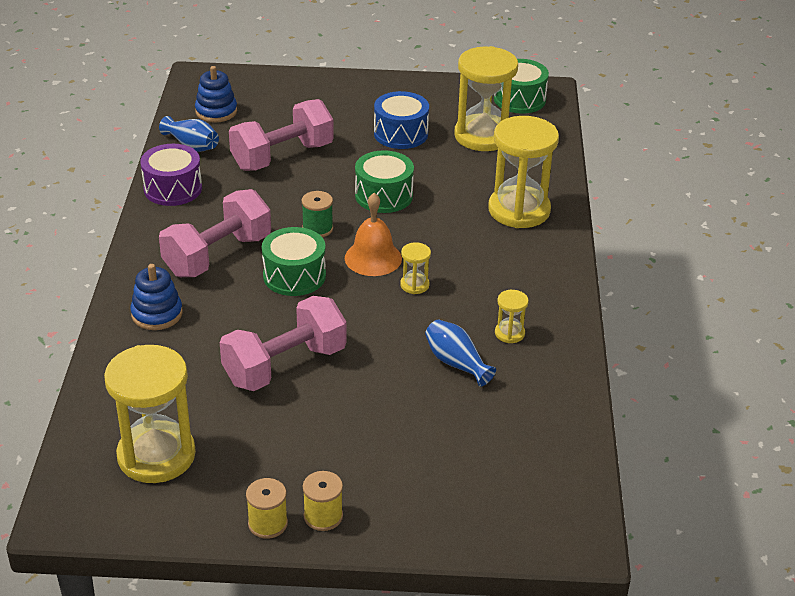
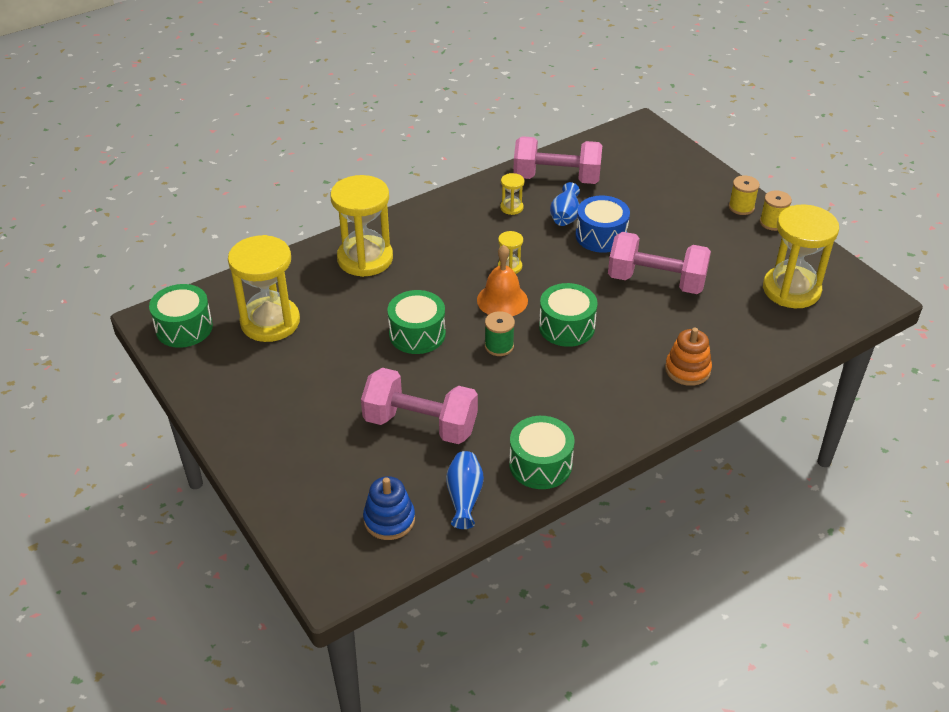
camera: 125 degrees left, 5 degrees up
(157, 314) = (687, 369): blue stacking toy -> orange stacking toy
(173, 189) = (540, 464): purple drum -> green drum
(217, 255) = (591, 380): pink dumbbell -> pink dumbbell (556, 178)
(401, 134) = (311, 371): blue drum -> blue drum (601, 236)

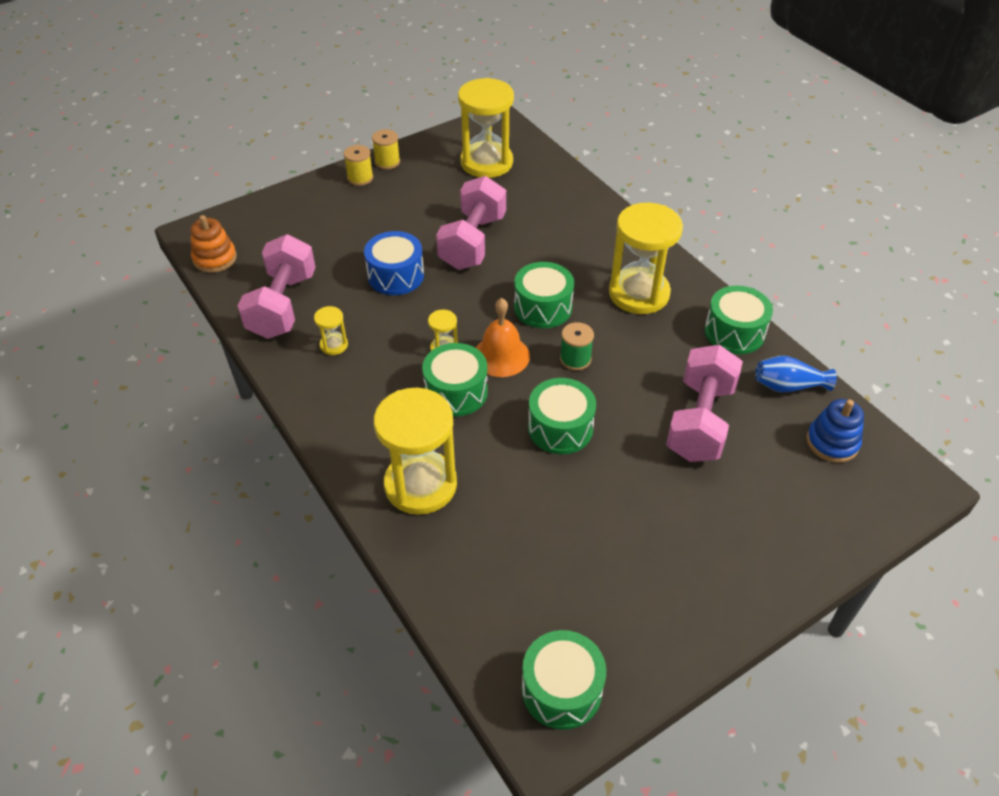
camera: 90 degrees left, 5 degrees up
(270, 322) = (545, 581): yellow hourglass -> yellow hourglass (639, 293)
(459, 274) = (456, 392): none -> green drum
(565, 216) = (356, 301): blue vase -> none
(687, 369) = (597, 232): orange stacking toy -> orange stacking toy (215, 258)

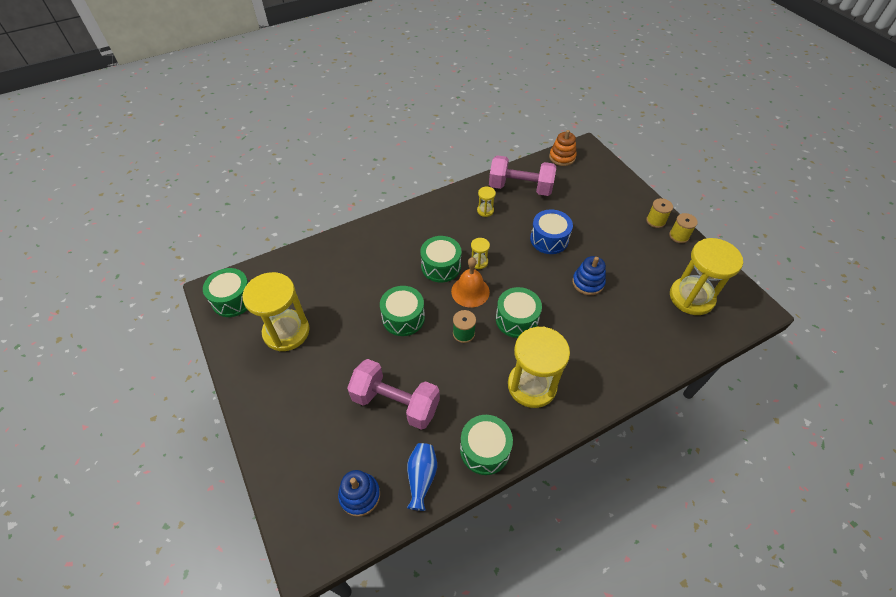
camera: 95 degrees right, 5 degrees up
(420, 485) = (373, 248): yellow hourglass -> yellow hourglass (286, 332)
(472, 242) = (588, 283): pink dumbbell -> blue stacking toy

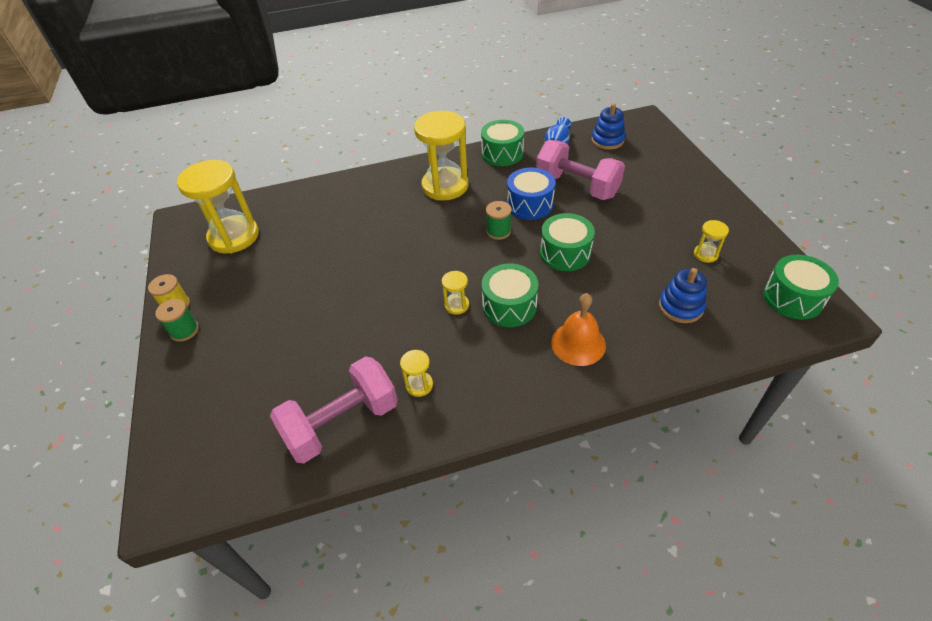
camera: 165 degrees left, 5 degrees down
(286, 332) = (705, 254): yellow hourglass -> yellow hourglass, size x0.44
(470, 291) = (479, 271): orange bell -> orange bell (578, 343)
(516, 319) = (435, 237): green drum -> none
(520, 188) = (342, 423): pink dumbbell -> pink dumbbell turned 60 degrees counterclockwise
(549, 239) = (347, 324): blue drum -> blue drum (530, 204)
(562, 157) = (226, 485): orange stacking toy -> none
(588, 283) = (334, 264): blue stacking toy -> blue stacking toy (680, 307)
(655, 221) = (184, 330): yellow spool -> green spool

